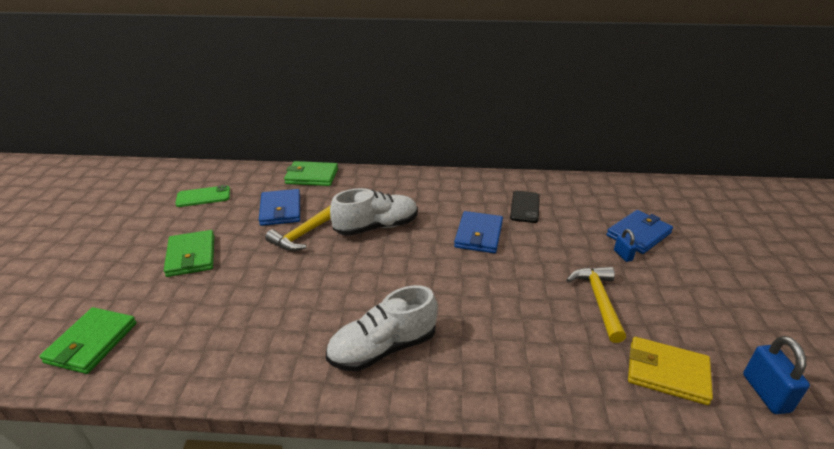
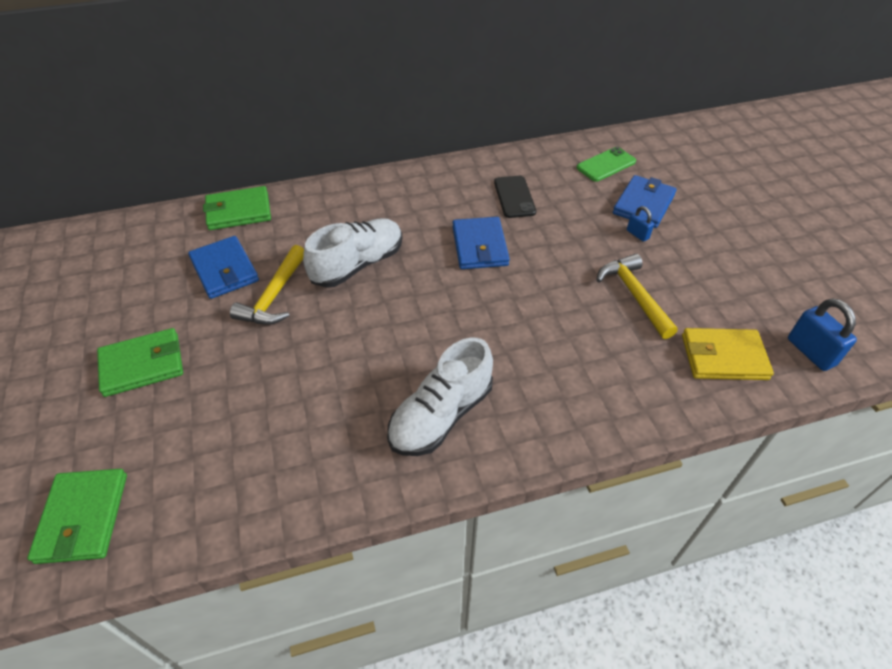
camera: 20 degrees left, 15 degrees up
(191, 256) = (142, 365): green wallet -> green wallet turned 75 degrees counterclockwise
(203, 196) = (106, 275): green phone -> green phone (606, 165)

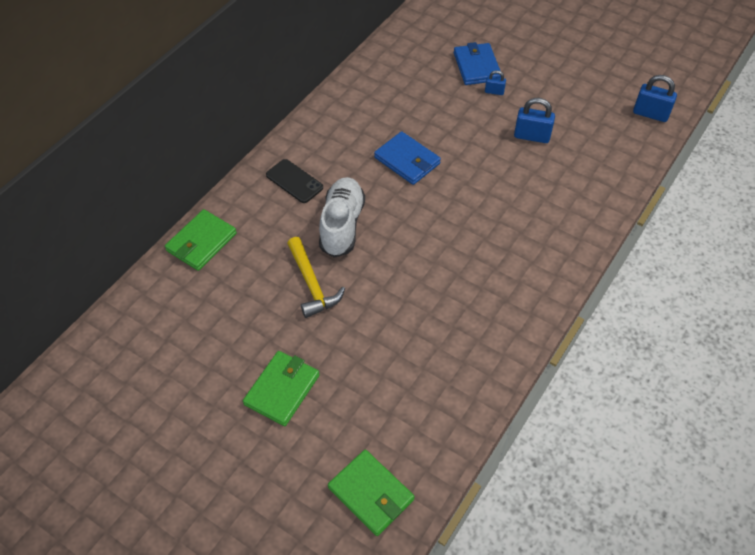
camera: 40 degrees left, 5 degrees up
(224, 270) = (251, 291): blue wallet -> none
(441, 415) = (504, 284): white shoe -> none
(514, 197) = (390, 109): black phone -> black phone (294, 181)
(606, 165) = (423, 48): green phone -> none
(634, 295) = (531, 136): yellow hammer -> blue padlock
(723, 357) = (612, 146): yellow wallet -> none

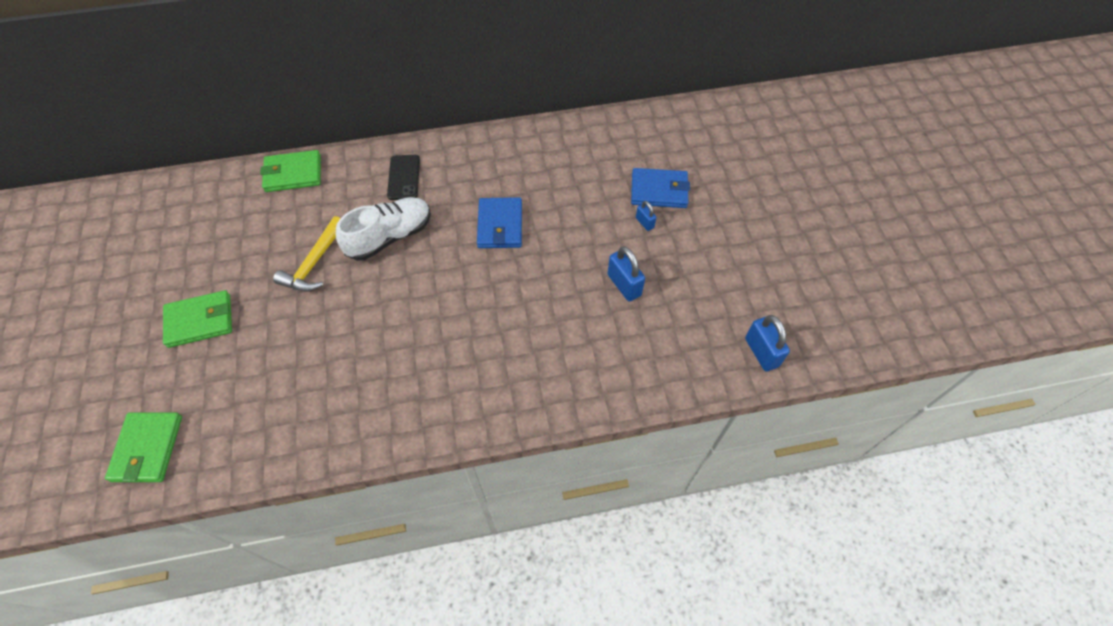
camera: 45 degrees right, 5 degrees up
(476, 66) = (659, 190): blue wallet -> blue wallet turned 60 degrees clockwise

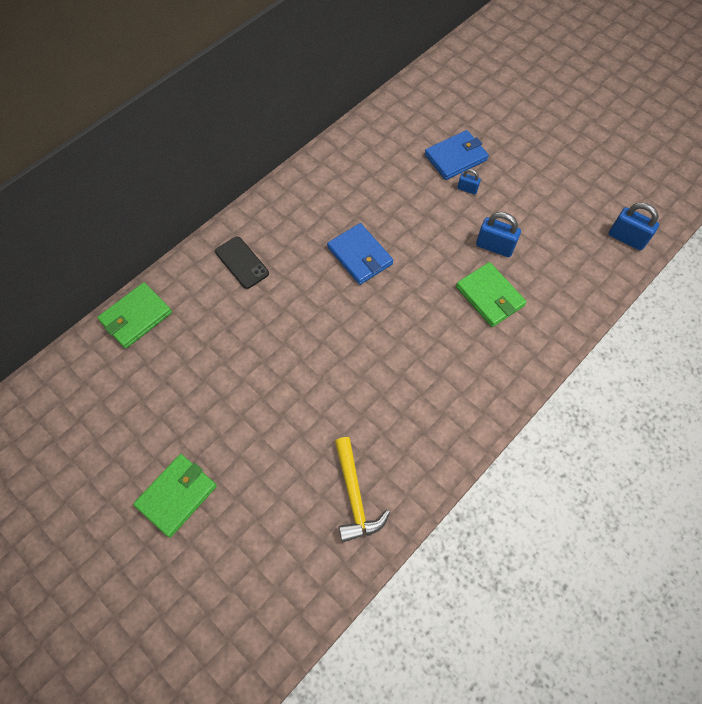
camera: 35 degrees left, 5 degrees up
(147, 448) = (237, 629): green wallet -> green wallet (490, 296)
(314, 263) = (233, 382): yellow hammer -> yellow hammer (355, 496)
(390, 237) = (277, 320): white shoe -> none

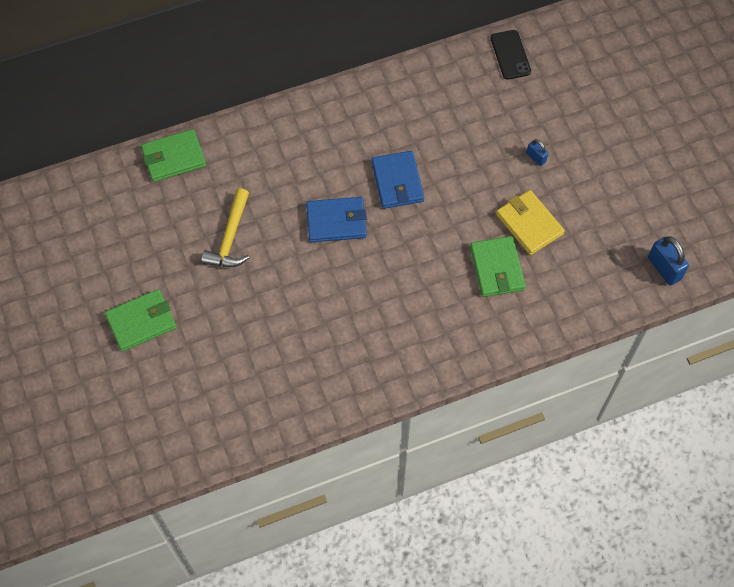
camera: 25 degrees right, 0 degrees up
(242, 262) = (287, 145): black phone -> black phone (510, 55)
(355, 496) = (284, 385): yellow hammer -> yellow hammer (230, 238)
(456, 157) = (543, 121): blue wallet -> blue wallet (336, 221)
(494, 246) = (529, 224): blue padlock -> yellow wallet

